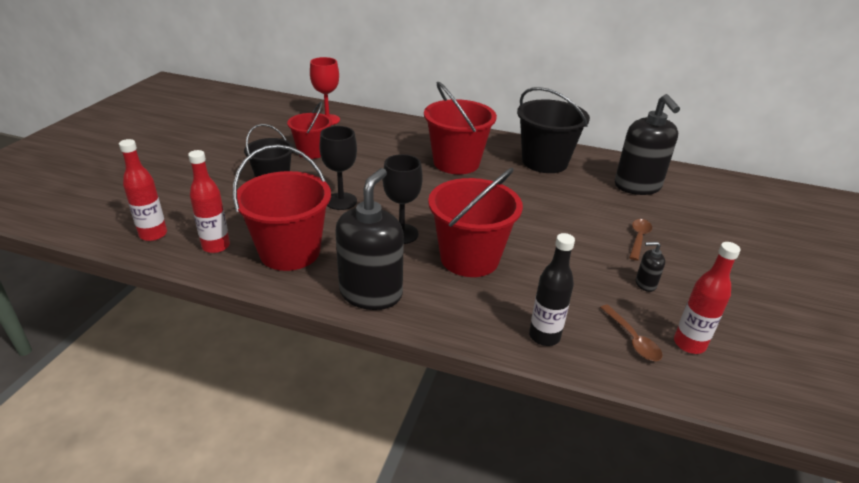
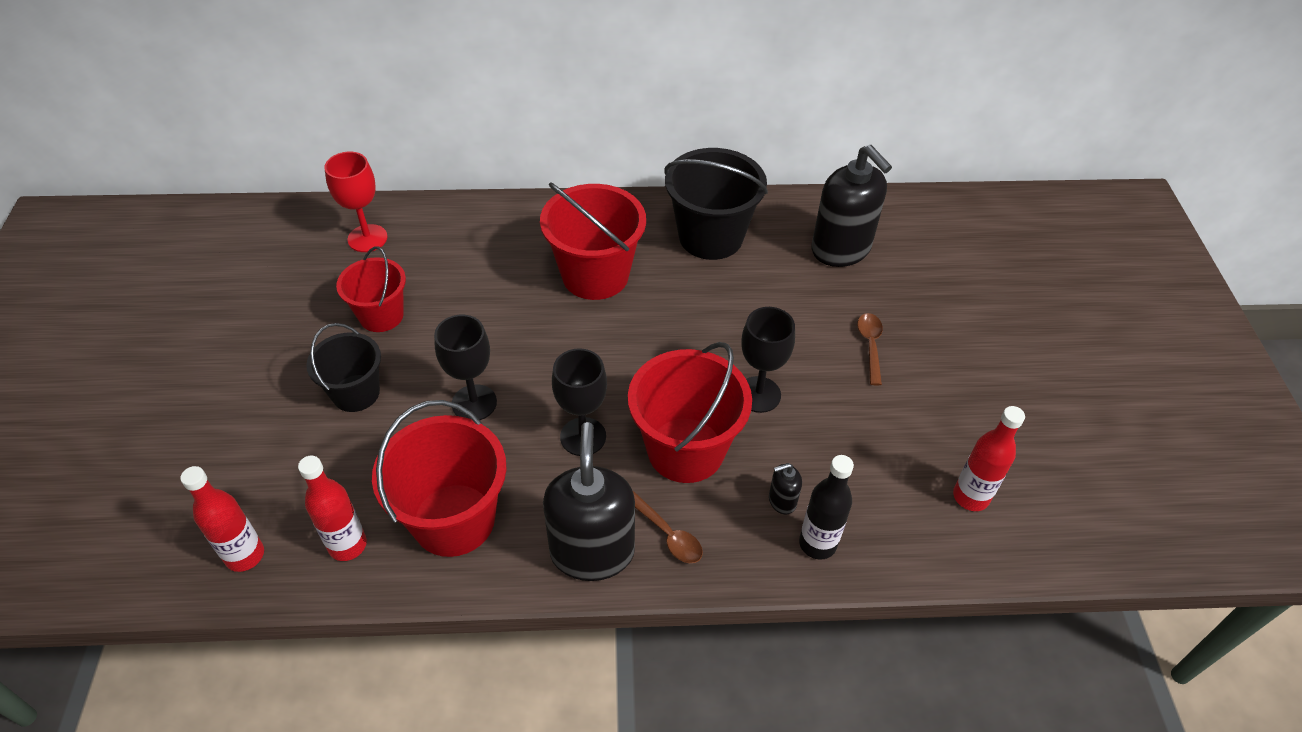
camera: 20 degrees left, 15 degrees up
(539, 243) = (758, 394): none -> black goblet
(632, 339) = (911, 512): brown spoon -> brown spoon (668, 534)
(645, 284) = (900, 420): black soap dispenser -> black soap dispenser (782, 501)

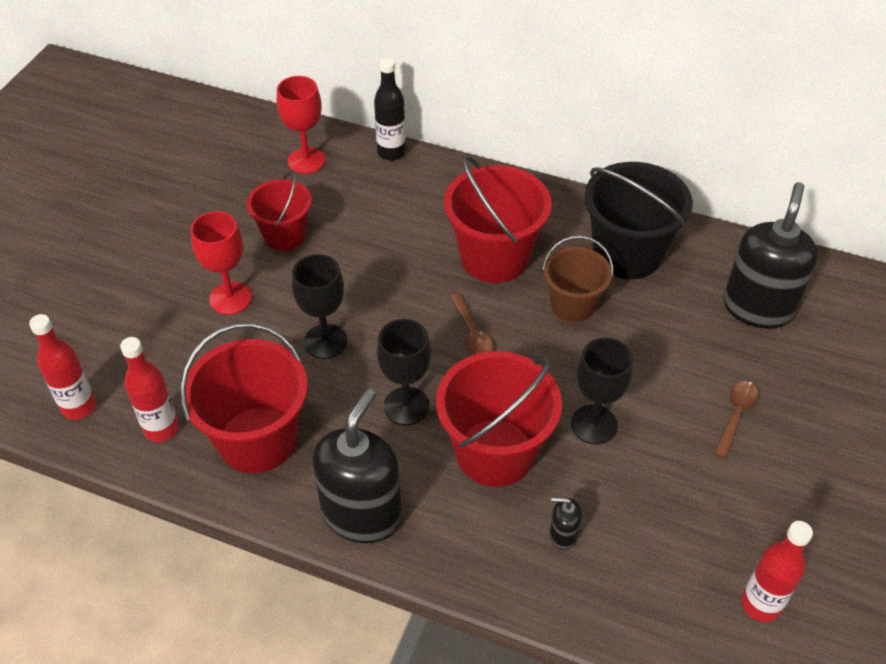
camera: 25 degrees right, 0 degrees up
(356, 393) = (230, 298): black bucket -> red goblet
(668, 534) = (438, 525): brown spoon -> brown spoon (472, 333)
(686, 296) = (572, 305): none -> brown bucket
(817, 544) = (576, 589): black bottle -> black bottle (391, 152)
(841, 249) = (758, 307): black soap dispenser -> black soap dispenser turned 150 degrees counterclockwise

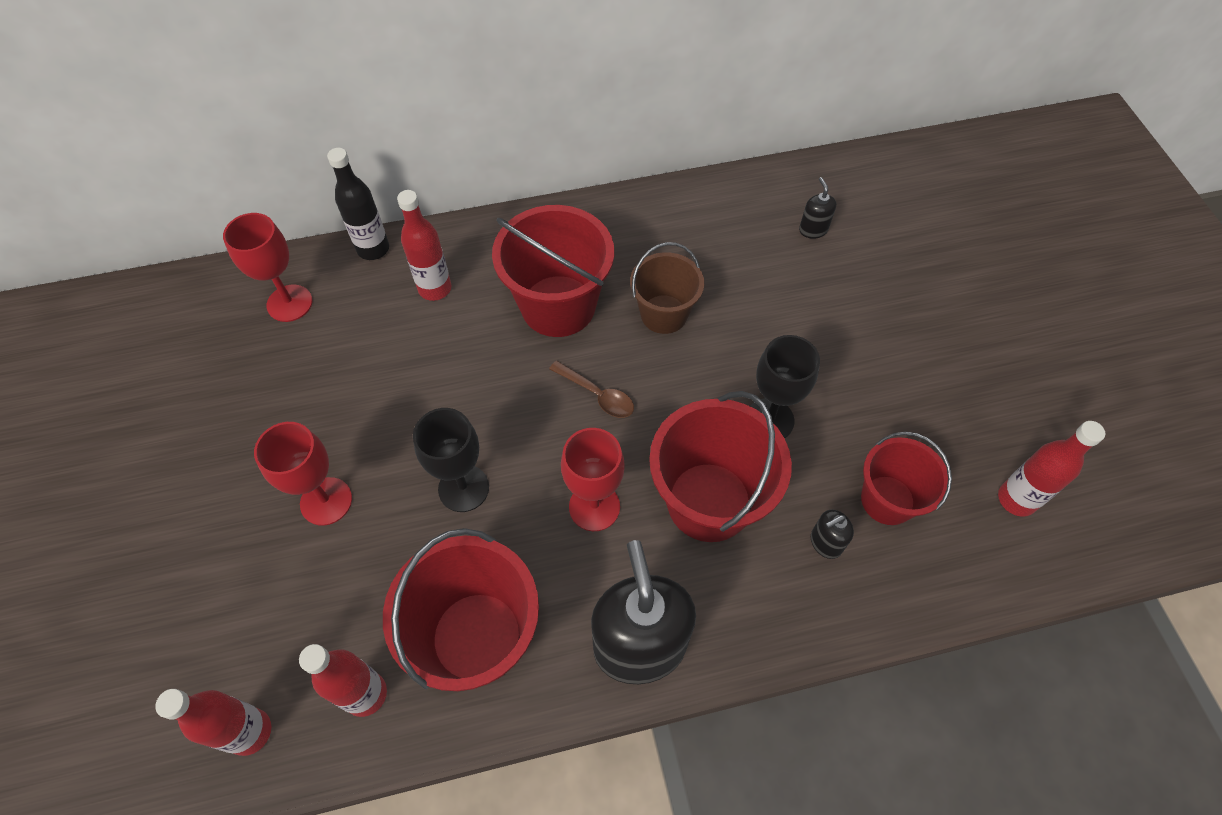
camera: 35 degrees left, 10 degrees up
(284, 235) = (330, 398): red bucket -> red bucket (887, 500)
(406, 406) = (594, 507): black goblet -> red goblet
(413, 200) = (435, 288): none -> red bottle
(627, 254) = (671, 238): black bucket -> none
(736, 415) = (871, 340): brown spoon -> none
(758, 307) = (813, 230): black soap dispenser -> black soap dispenser, size x0.42

